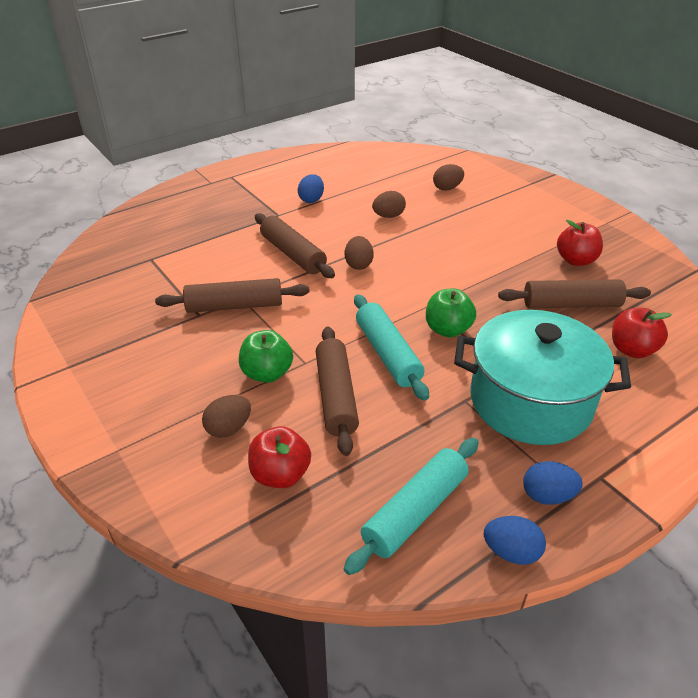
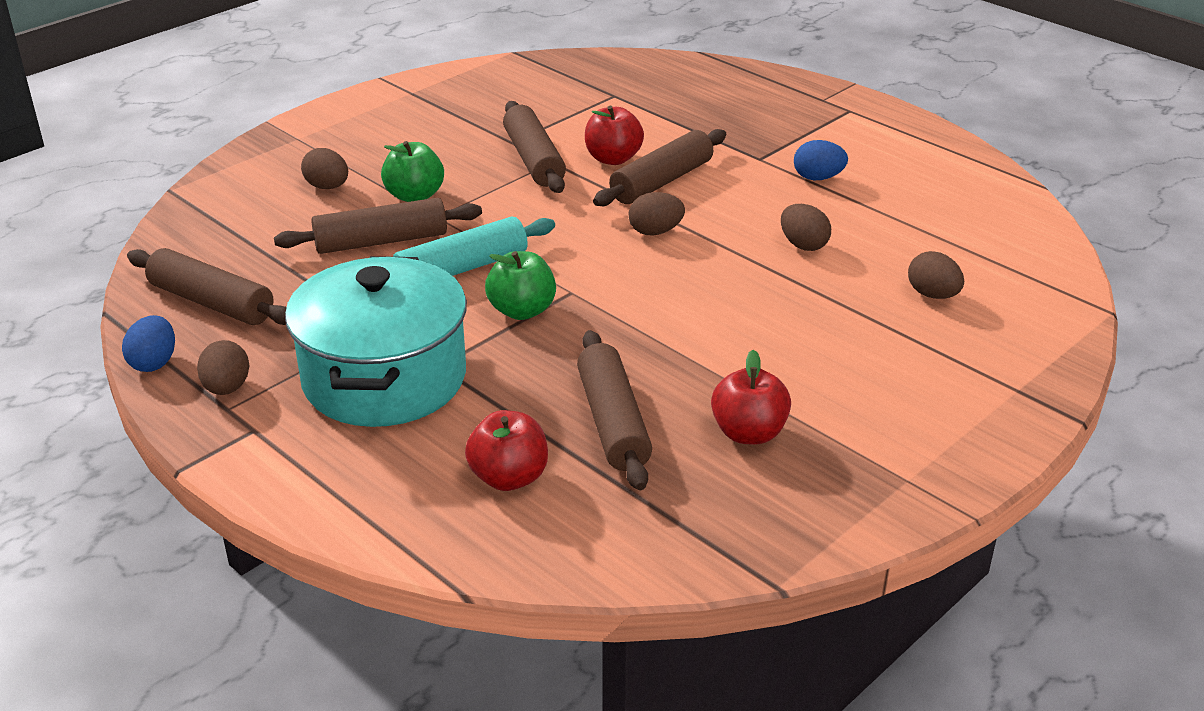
camera: 80 degrees right, 5 degrees down
(280, 474) = (264, 223): red apple -> red apple (613, 159)
(415, 511) = (212, 302): turquoise rolling pin -> brown rolling pin
(547, 496) = (227, 388): blue egg -> brown egg

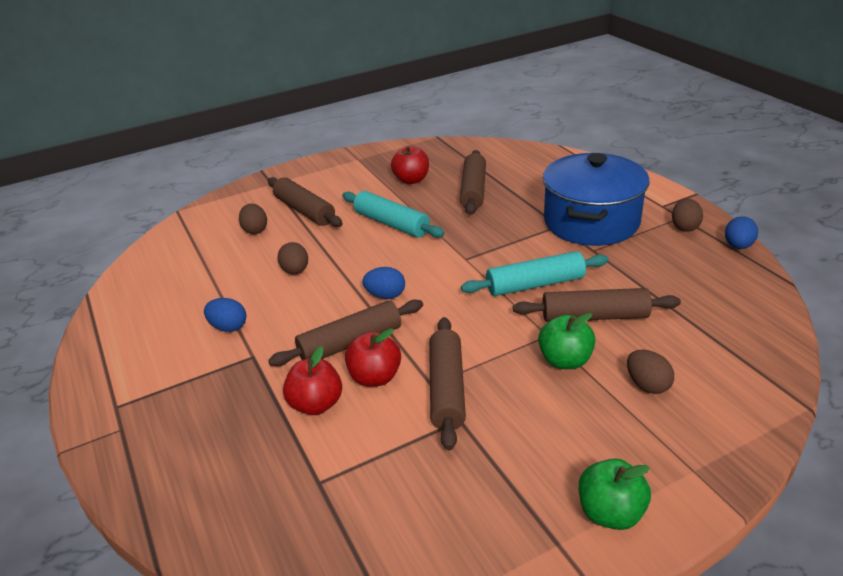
camera: 160 degrees left, 0 degrees up
(212, 302) = (716, 282): brown rolling pin -> brown rolling pin (304, 211)
(384, 378) = (591, 222): turquoise pot -> blue pot
(509, 477) = (531, 175): red apple -> red apple (316, 404)
(522, 310) = (501, 250): green apple -> green apple (610, 513)
(655, 232) = (385, 295): brown egg -> blue egg
(720, 333) = (391, 224): none -> turquoise rolling pin

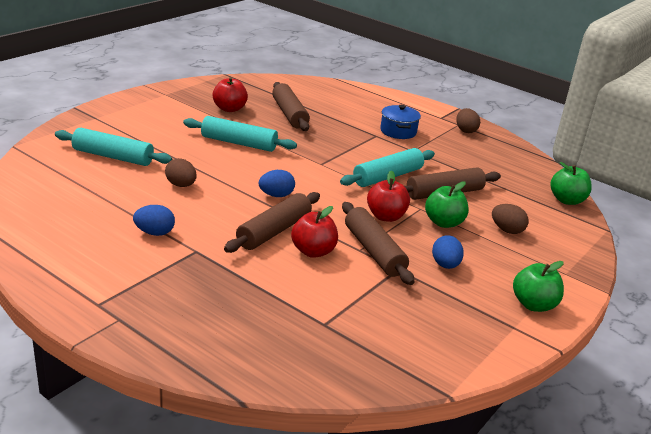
camera: 30 degrees left, 5 degrees down
(255, 230) = (113, 156): brown egg -> turquoise rolling pin
(304, 211) = (149, 138): brown rolling pin -> none
(316, 404) = (280, 276): red apple -> red apple (386, 216)
(591, 222) = (398, 131): blue pot -> blue pot, size x0.48
(738, 246) = (508, 140): blue egg -> blue egg (445, 265)
(771, 349) = (567, 200): none -> green apple

